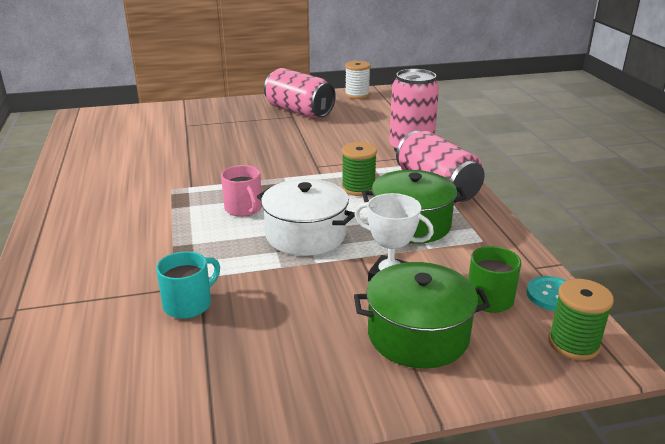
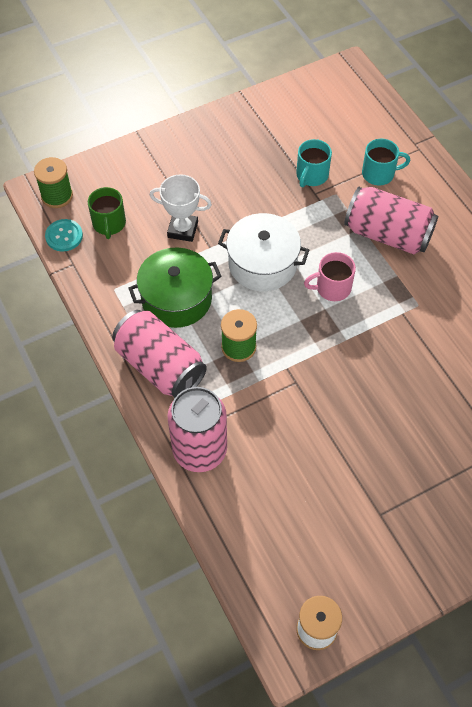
camera: 165 degrees right, 30 degrees up
(99, 291) = (379, 174): none -> turquoise mug
(244, 209) = (332, 288): pink mug -> pink mug turned 60 degrees counterclockwise
(299, 111) = (378, 535): pink can -> pink can (387, 234)
(418, 335) = (155, 182): green pot -> none

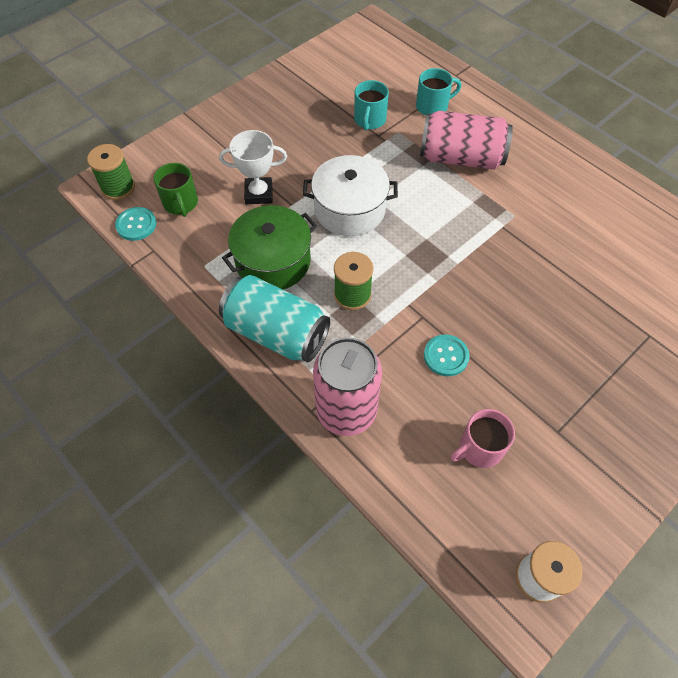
camera: 15 degrees left, 0 degrees up
(160, 366) = (276, 332): pink can -> turquoise can
(304, 423) = (446, 356): none -> turquoise button
(332, 288) = (426, 217): pink mug -> pink mug (479, 448)

